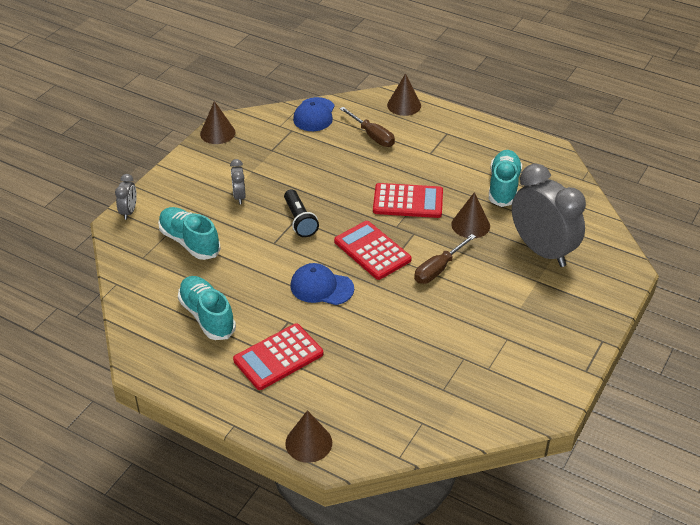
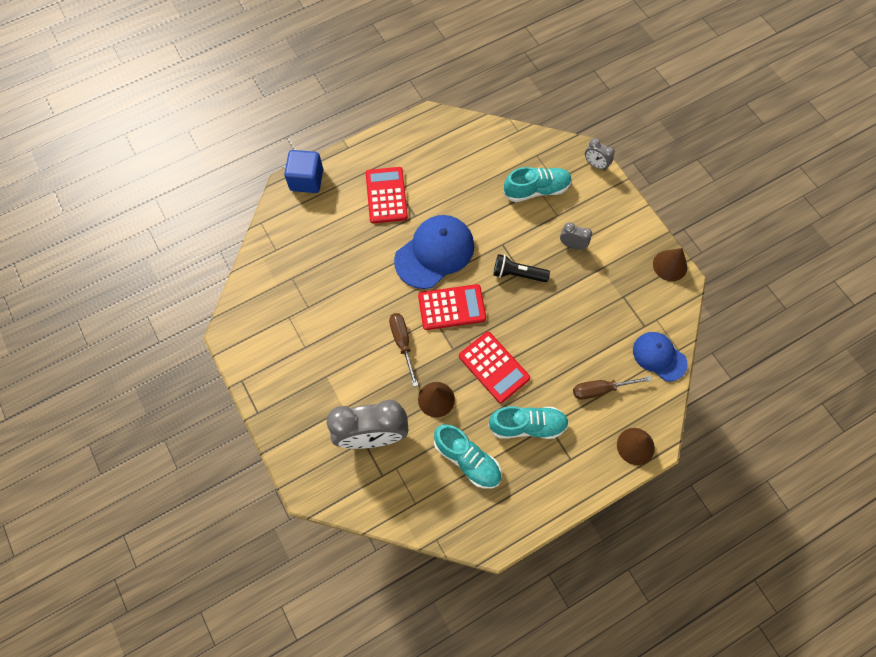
camera: 120 degrees right, 25 degrees up
(207, 316) = (451, 170): turquoise shoe -> turquoise shoe (527, 425)
(308, 443) = (306, 180): brown cone -> blue cube
(321, 287) = (435, 253): blue cap -> blue cap, size x1.61
(408, 201) = (494, 367): red calculator -> red calculator turned 75 degrees counterclockwise

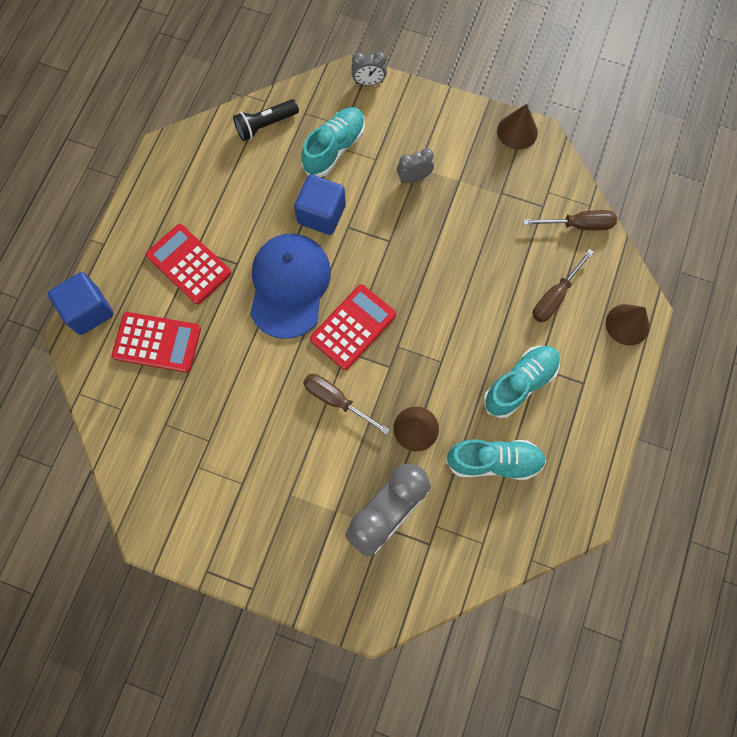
camera: 40 degrees left, 5 degrees up
(492, 224) = (321, 214): none -> blue cube
(494, 367) = (442, 353): red calculator -> red calculator (157, 342)
(517, 274) = (387, 245): black flashlight -> black flashlight (265, 125)
(659, 356) = (578, 225): blue cap -> brown screwdriver

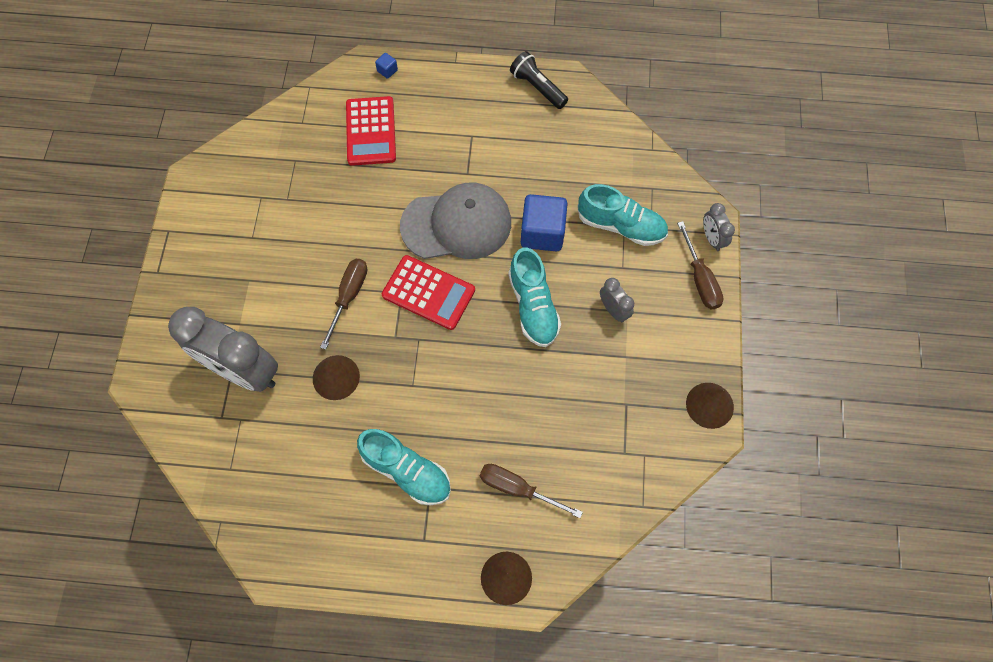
camera: 75 degrees right, 5 degrees down
(88, 311) = (387, 70): blue cube -> blue cube, size x0.42
(189, 264) = (455, 134): red calculator -> none
(265, 125) = (624, 157): black flashlight -> black flashlight (537, 87)
(289, 286) = (457, 224): blue cap -> grey cap
(494, 461) = (316, 462): turquoise shoe -> turquoise shoe (533, 306)
(578, 225) = (614, 498): brown screwdriver -> brown screwdriver (700, 279)

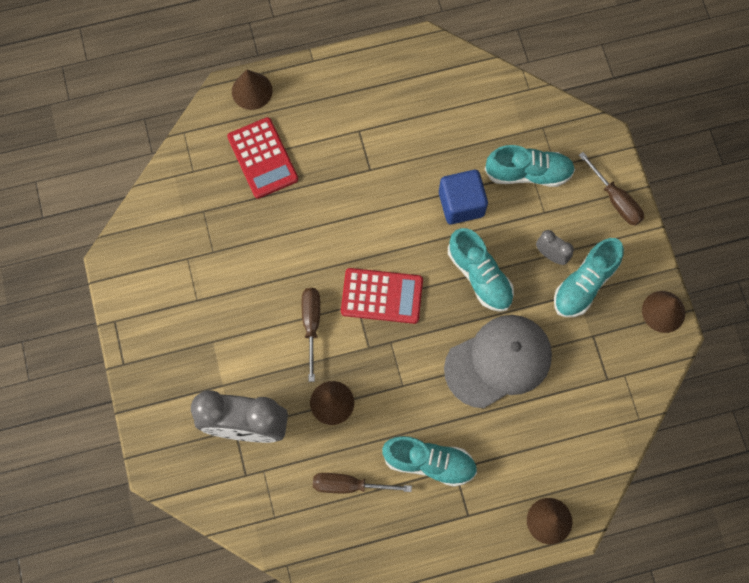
camera: 20 degrees left, 5 degrees up
(387, 70) = (252, 91): blue cube -> brown cone
(457, 224) = (380, 222): grey cap -> grey cap (498, 361)
(517, 488) = (529, 442): brown screwdriver -> brown screwdriver (349, 485)
(537, 87) = (401, 61): black flashlight -> none
(637, 349) = (585, 284): none -> turquoise shoe
(712, 238) = (612, 158): grey clock -> none

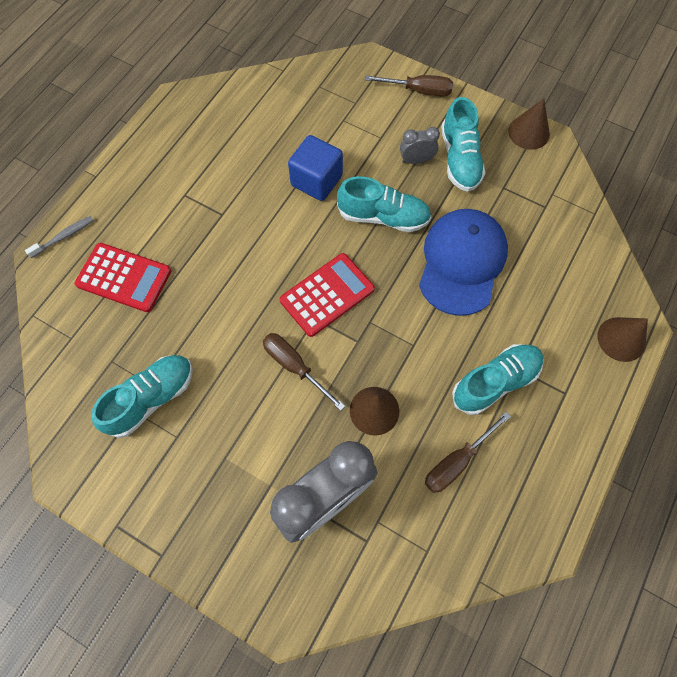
camera: 45 degrees left, 5 degrees down
(252, 91) = (64, 236): brown cone -> grey toothbrush
(498, 361) = (462, 262): grey cap -> blue cap
(528, 173) = (341, 122): turquoise shoe -> turquoise shoe (151, 398)

